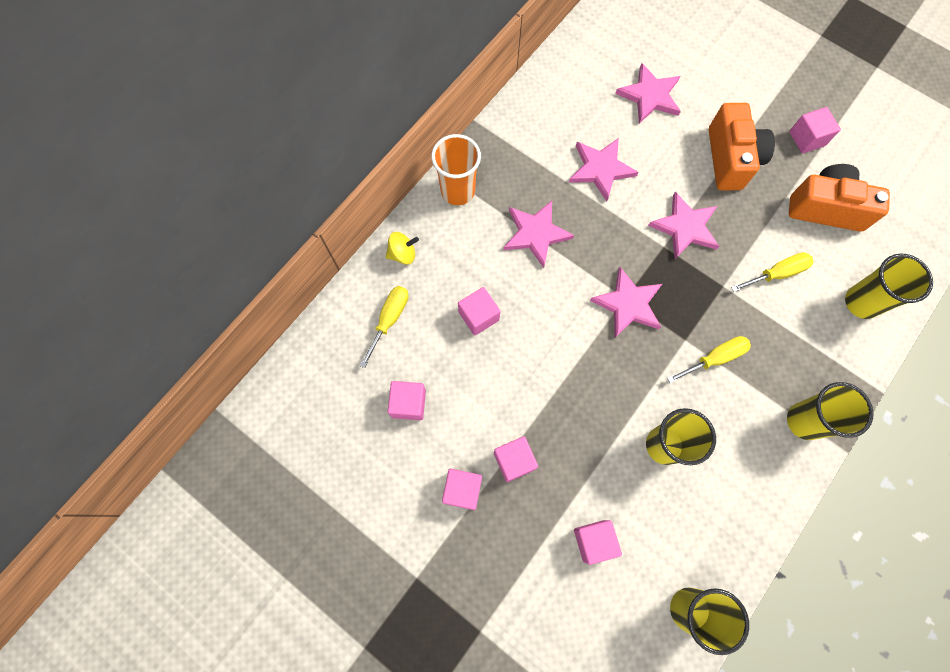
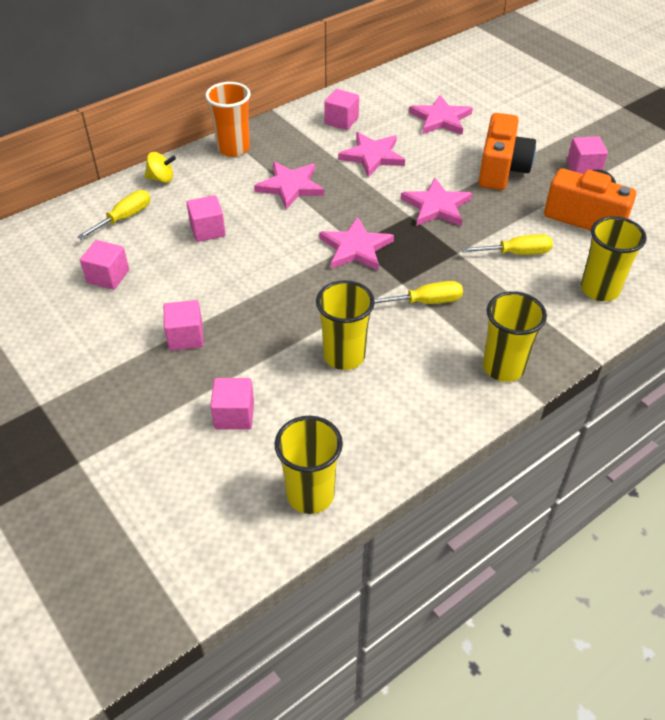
camera: 15 degrees right, 25 degrees down
(462, 490) = (123, 348): pink cube -> pink cube (341, 121)

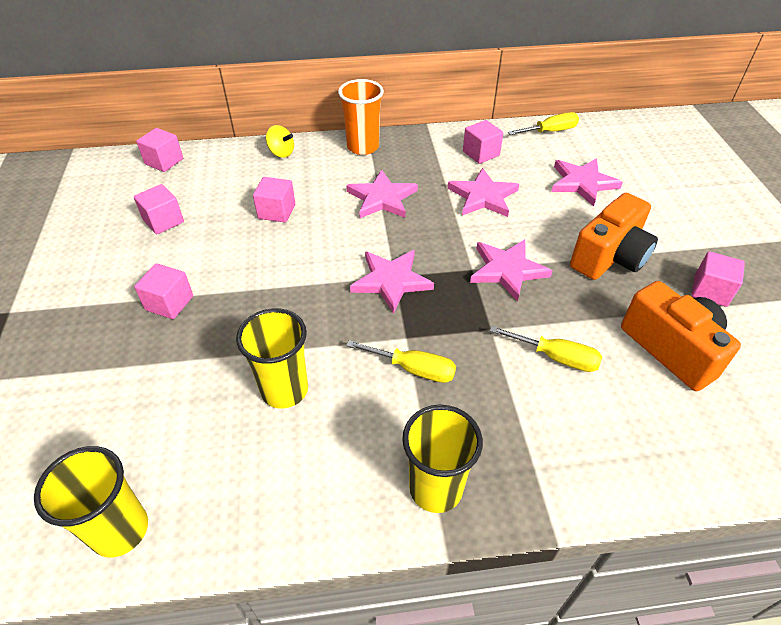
camera: 30 degrees right, 0 degrees up
(124, 218) = (223, 175): yellow screwdriver -> yellow screwdriver (550, 131)
(234, 415) = (136, 402): pink cube -> pink cube (164, 161)
(599, 289) = (626, 446): yellow cup -> none

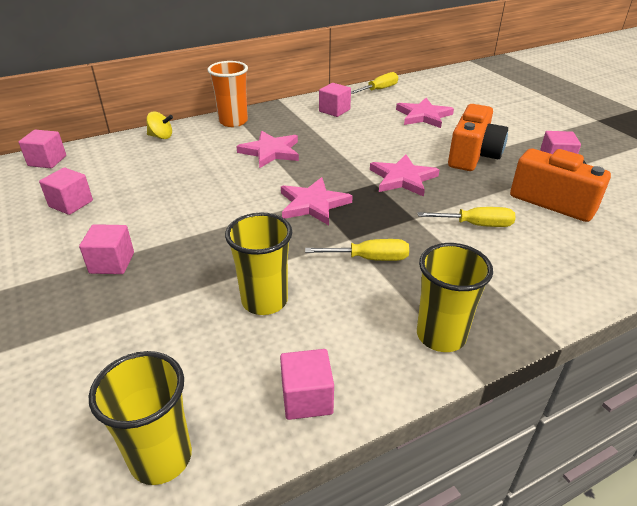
camera: 20 degrees left, 10 degrees down
(276, 211) = (181, 177): pink cube -> pink cube (307, 398)
(483, 196) = (353, 136): pink star -> none

